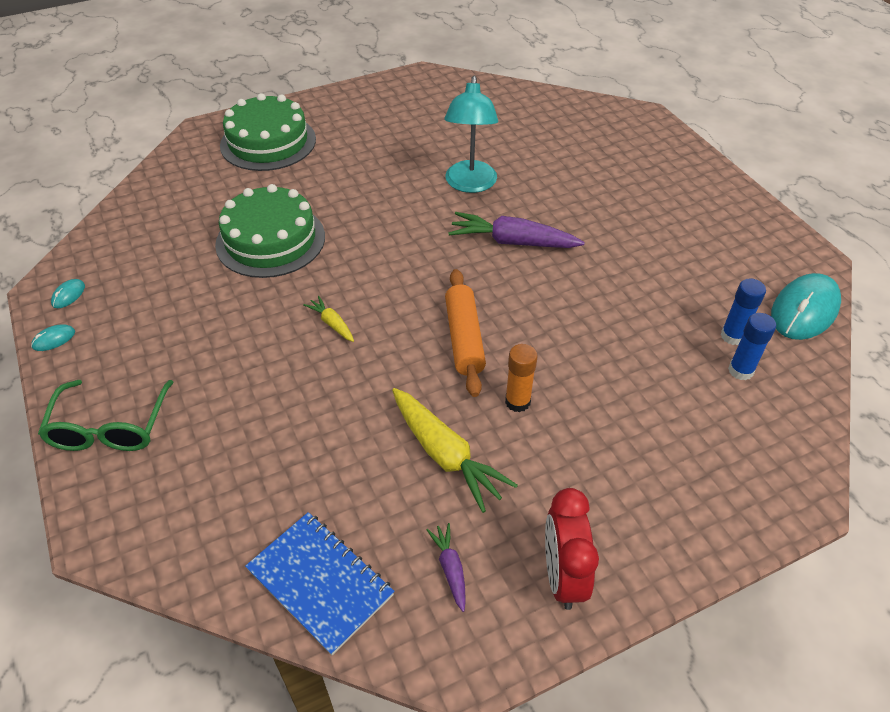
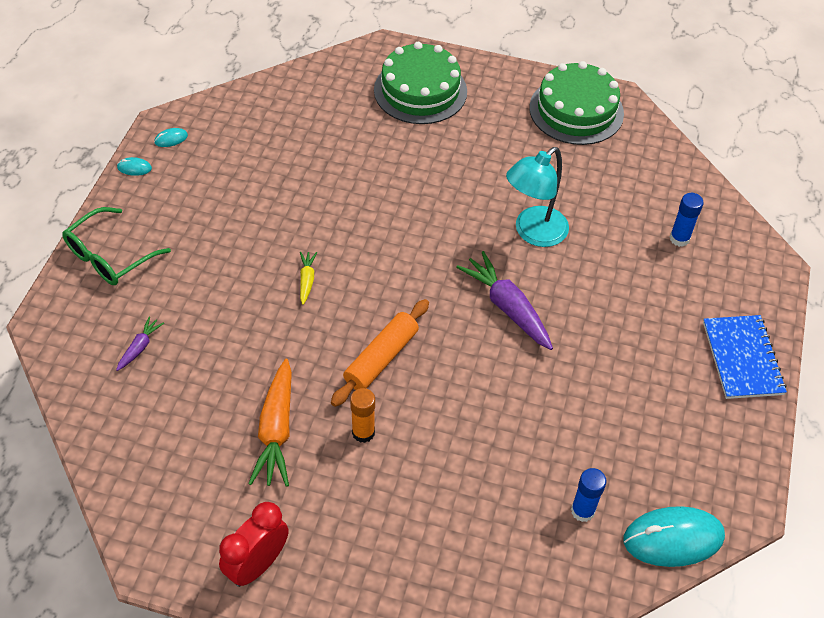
camera: 40 degrees right, 5 degrees up
(270, 240) = (335, 182): green cake -> green cake (576, 110)
(320, 582) = (124, 448): blue notebook -> blue notebook (742, 358)
(445, 455) = (276, 430): yellow carrot -> orange carrot
(450, 568) = (200, 503): purple carrot -> purple carrot (140, 347)
(740, 370) = (552, 540): blue glue stick -> blue glue stick (679, 238)

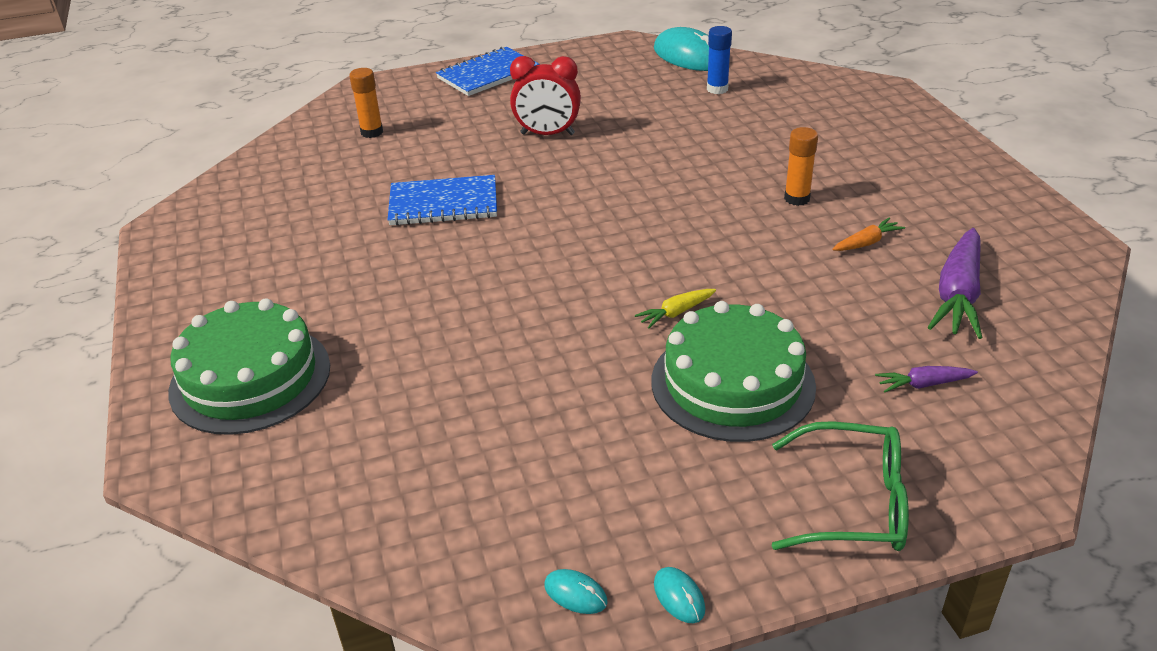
camera: 120 degrees left, 15 degrees down
(257, 564) = (985, 193): red clock -> red clock (547, 134)
(276, 430) = (866, 243): orange carrot -> orange carrot, size x0.50
(381, 358) = (709, 223): orange rolling pin -> none
(507, 307) = (560, 183): purple carrot -> purple carrot (957, 295)
(533, 233) = (443, 204): turquoise lamp -> blue notebook
(576, 110) = (207, 245): green cake -> green cake (732, 383)
(679, 238) = (372, 132): blue glue stick -> orange glue stick

